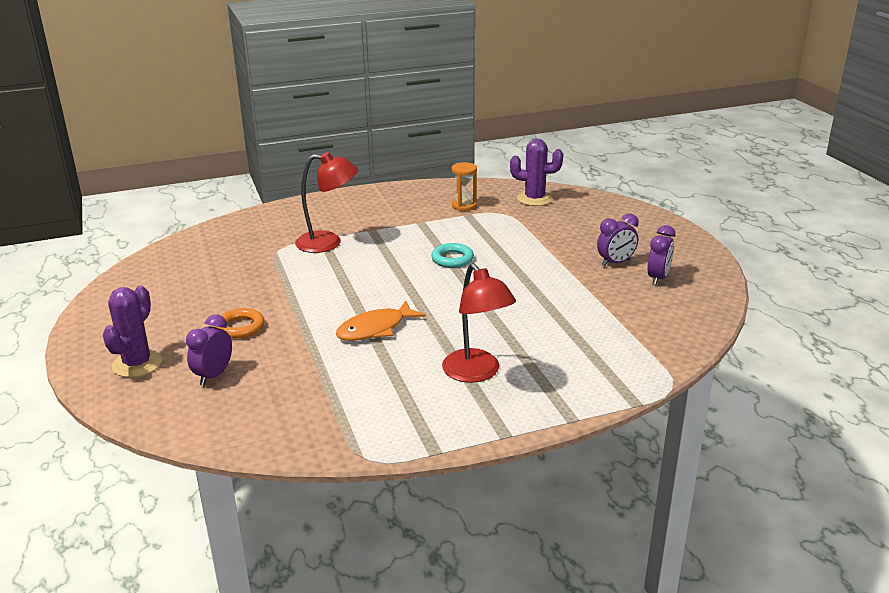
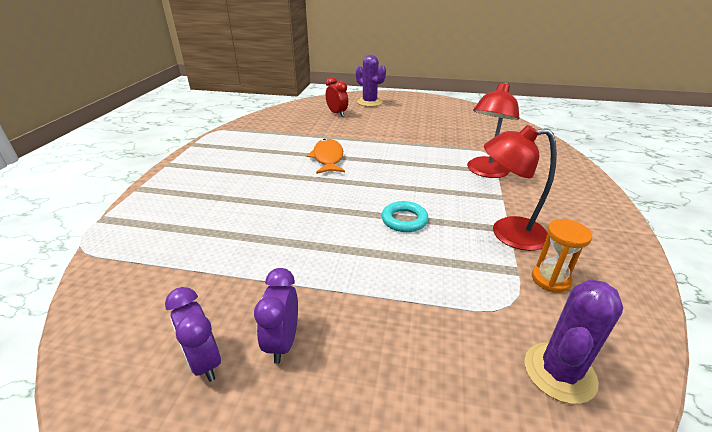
camera: 120 degrees right, 5 degrees up
(214, 375) = (337, 113): purple clock -> red clock
(240, 327) = (379, 125): orange ring -> none
(477, 373) = (231, 175): red lamp -> red lamp (507, 233)

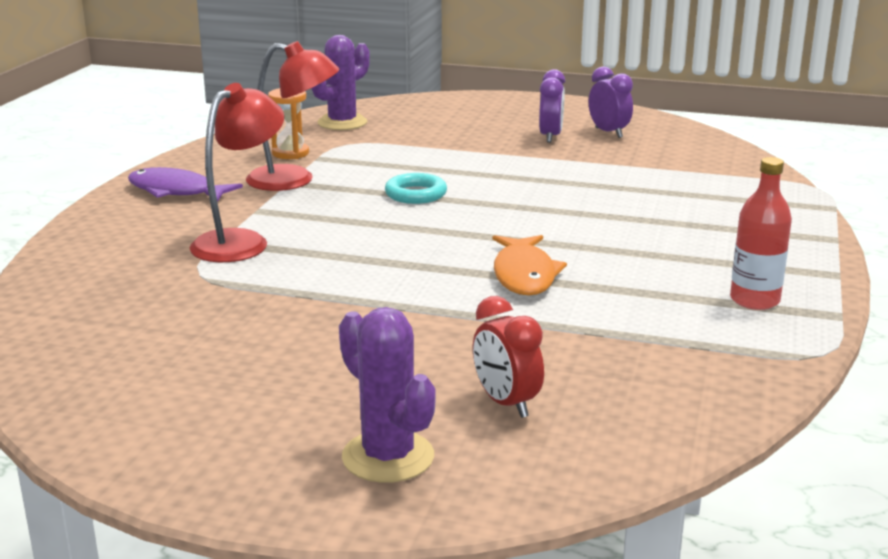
camera: 175 degrees left, 10 degrees down
(224, 150) = (754, 300): none -> red bottle
(579, 214) = (176, 191): none -> purple fish

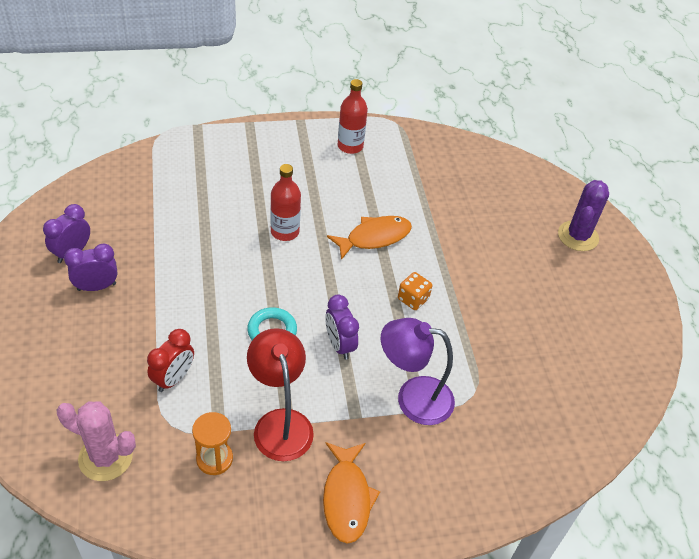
camera: 120 degrees left, 25 degrees up
(176, 191) = (347, 498): purple fish -> orange fish
(241, 241) = (413, 398): red lamp -> purple lamp
(342, 123) = (105, 457): purple cactus -> pink cactus
(359, 221) = (339, 345): none -> purple clock
(386, 275) = (413, 299): none -> orange dice
(506, 403) = (510, 211): red clock -> red clock (173, 378)
(576, 224) = (285, 231): none -> red bottle

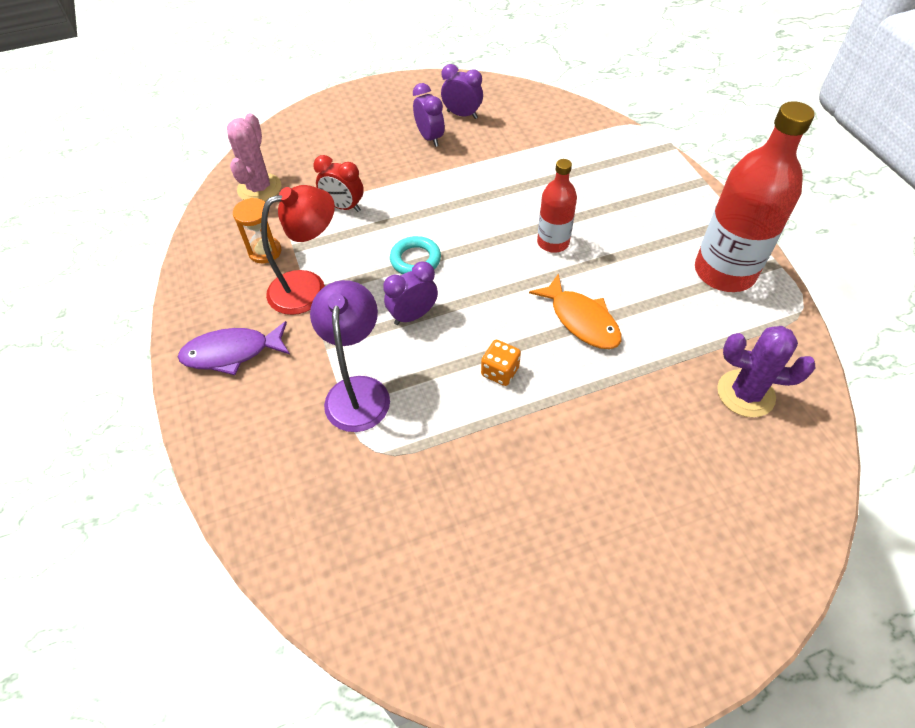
camera: 85 degrees right, 5 degrees up
(347, 498) = (232, 353): orange fish -> purple fish
(350, 146) = (724, 272): red bottle -> red bottle, size x1.82
(578, 236) = (704, 568): purple cactus -> purple cactus (745, 393)

